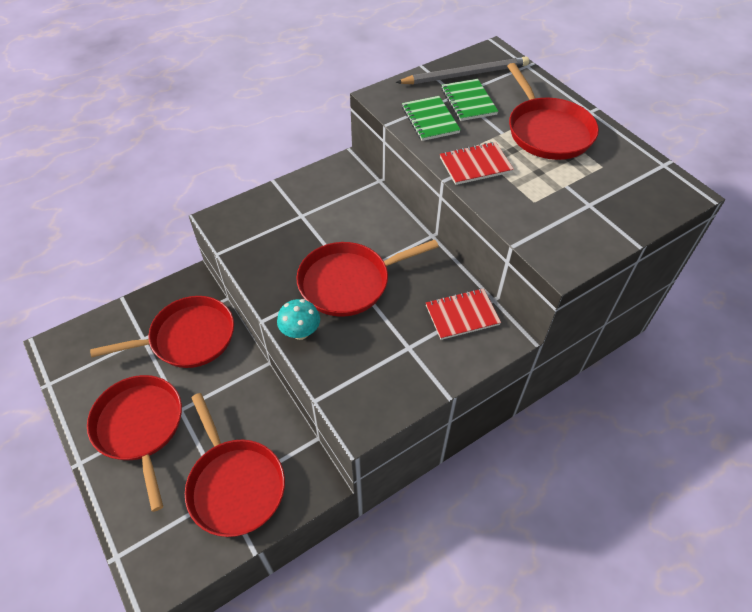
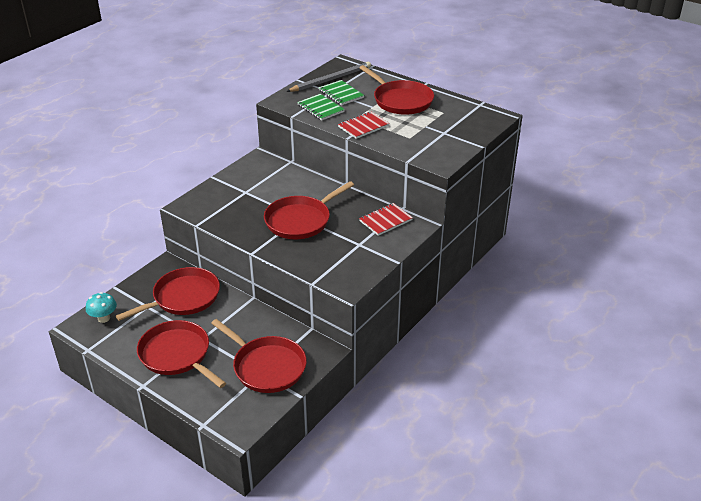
camera: 20 degrees left, 15 degrees down
(300, 332) = (282, 253): turquoise mushroom -> turquoise mushroom (104, 318)

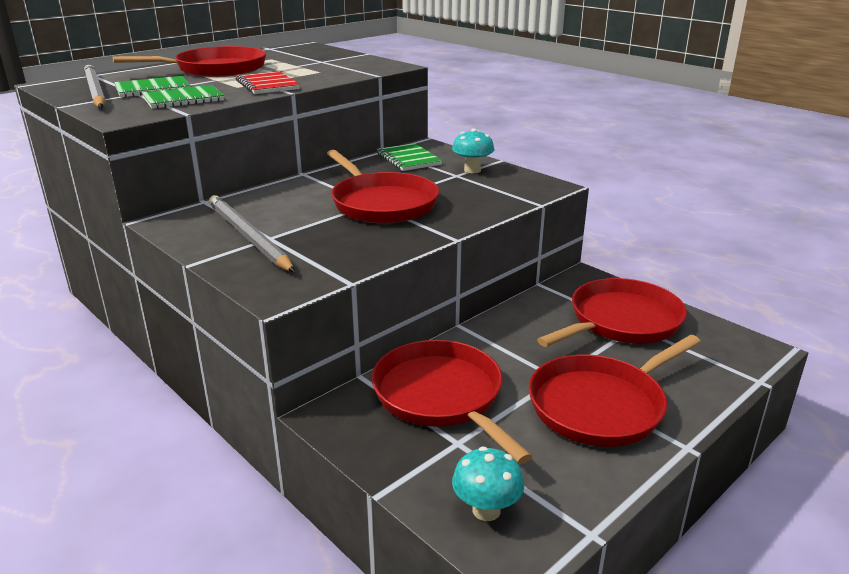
camera: 80 degrees left, 10 degrees down
(246, 185) = (248, 236): none -> grey pencil
(371, 250) = (472, 170): none -> turquoise mushroom
(385, 220) = (408, 159): red notebook -> green notebook

